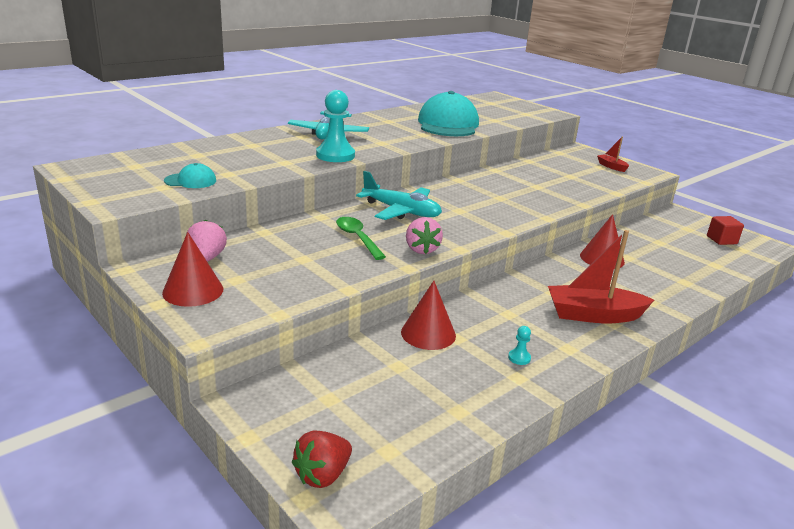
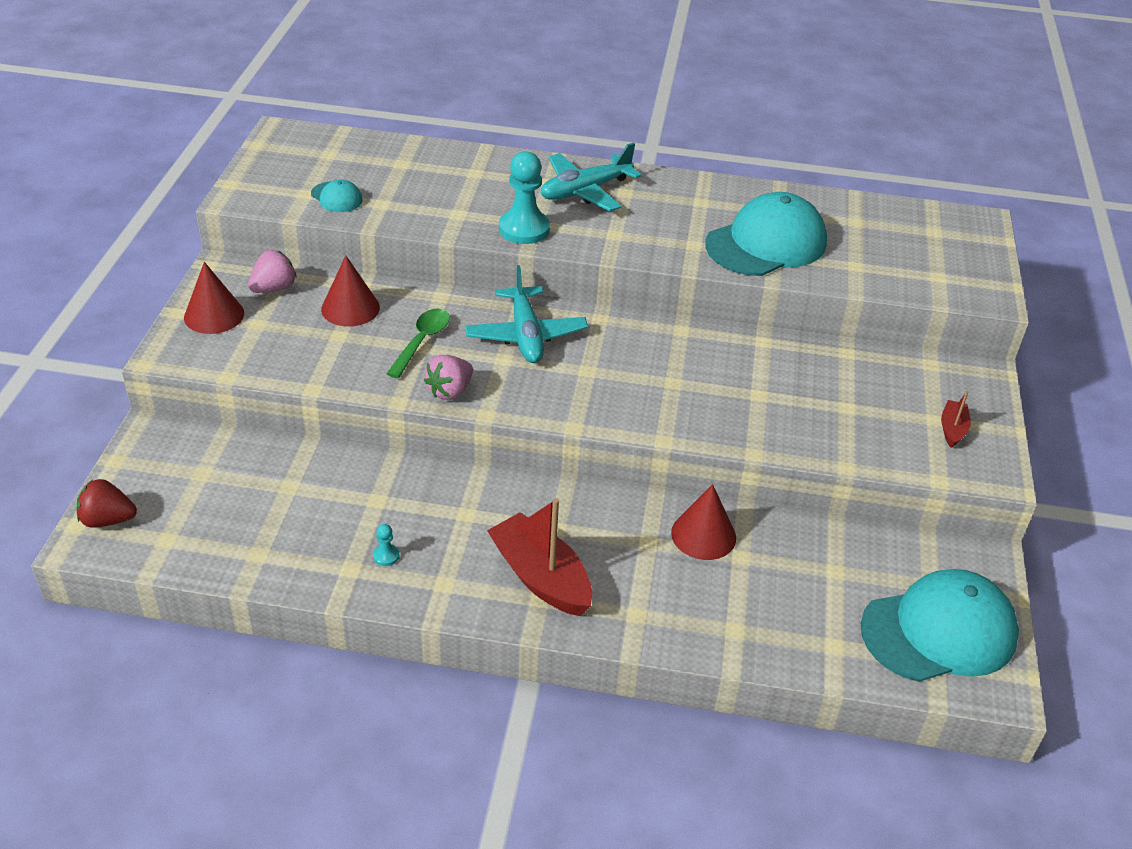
camera: 50 degrees right, 15 degrees up
(428, 333) = (363, 478): red cone -> red cone (350, 308)
(721, 240) = (939, 631): red cube -> turquoise cap

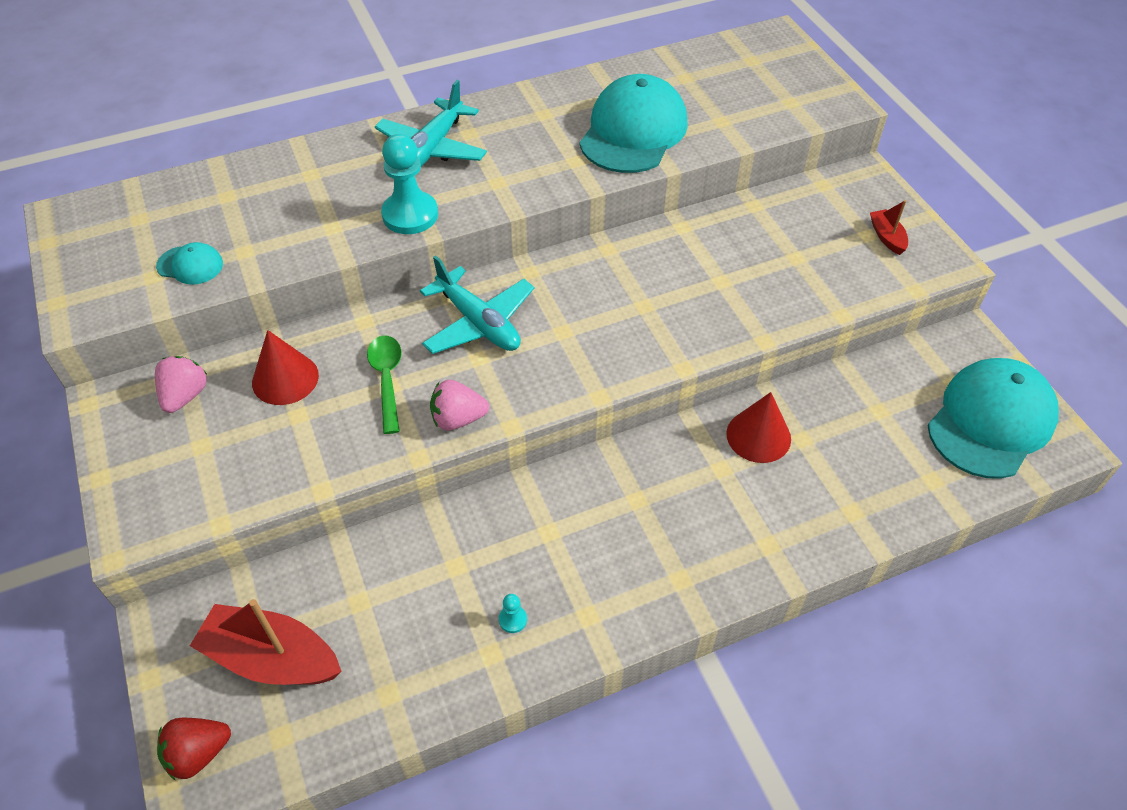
camera: 30 degrees left, 10 degrees up
(214, 315) = (144, 460): red cone -> none
(450, 391) = (458, 419): pink strawberry -> pink strawberry turned 75 degrees clockwise
(541, 577) = (664, 557): red boat -> red boat (272, 658)

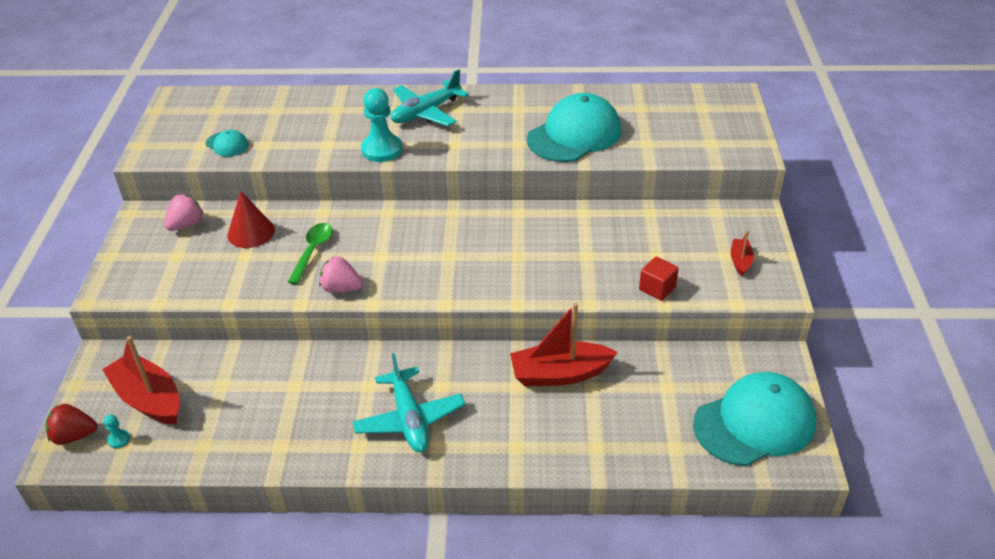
camera: 25 degrees right, 10 degrees down
(478, 323) = (395, 234): turquoise plane -> turquoise plane (409, 419)
(513, 619) = (308, 430): turquoise pawn -> turquoise pawn (119, 439)
(758, 436) = (559, 374): red cone -> red boat
(823, 298) = (657, 288): none -> red cube

